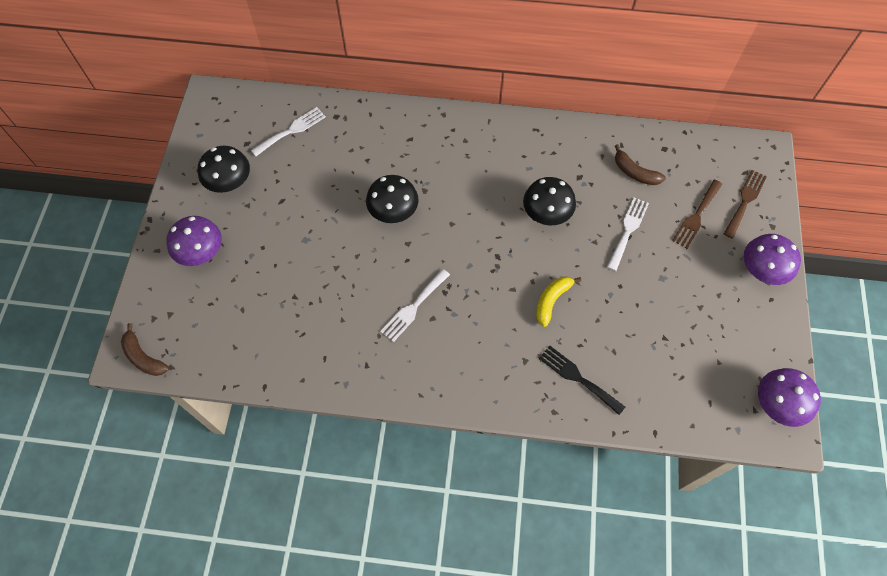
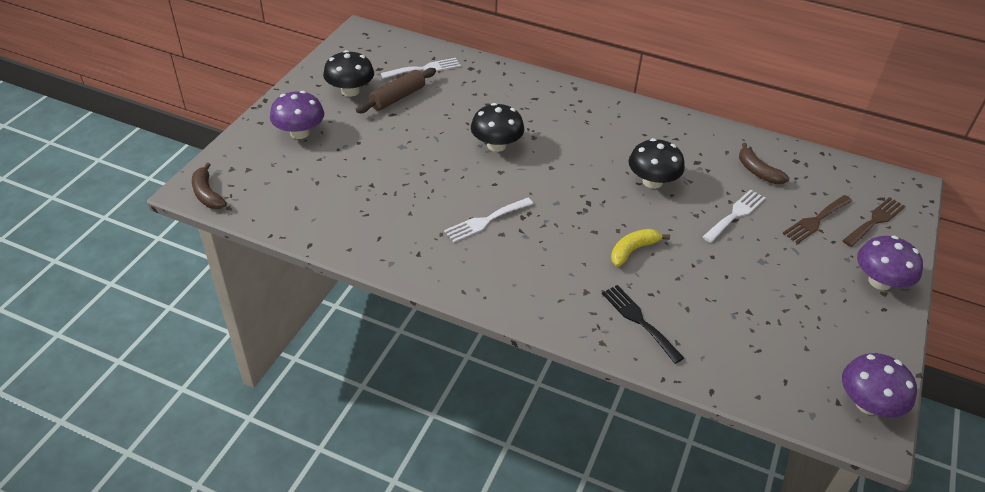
camera: 15 degrees right, 20 degrees down
(278, 177) = (397, 98): none -> brown rolling pin

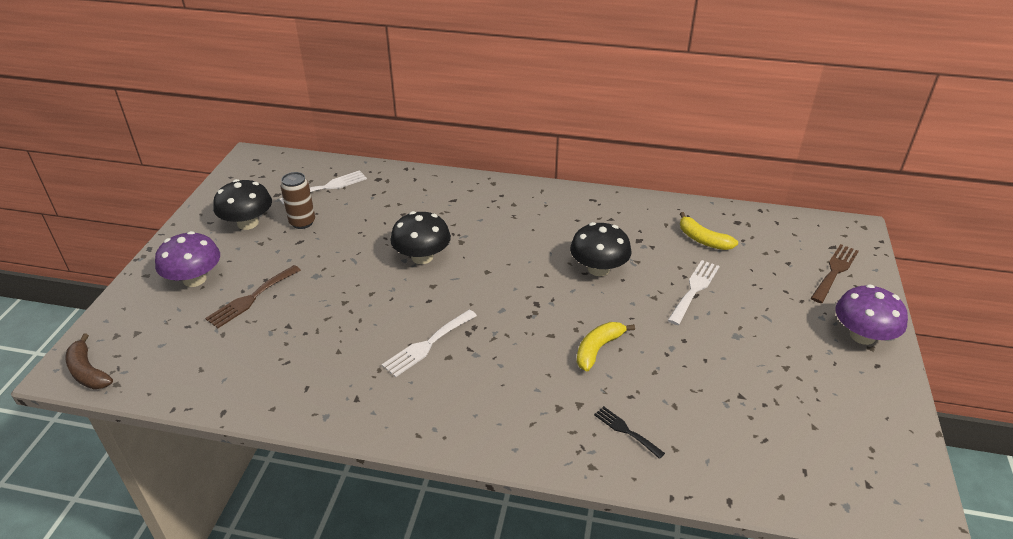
camera: 10 degrees left, 5 degrees down
(397, 98) = (302, 222): brown rolling pin -> brown can
(639, 320) = (626, 430): black fork -> black fork, size x0.64
(757, 171) = (703, 240): brown banana -> yellow banana
(816, 220) = (777, 281): brown fork -> brown fork (251, 298)
(868, 404) = (899, 479): purple mushroom -> none

